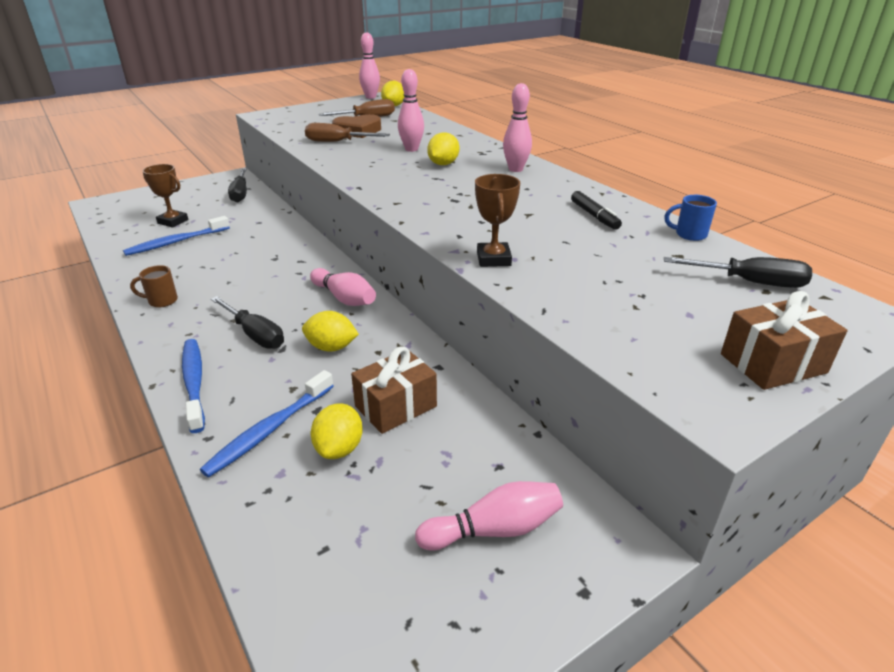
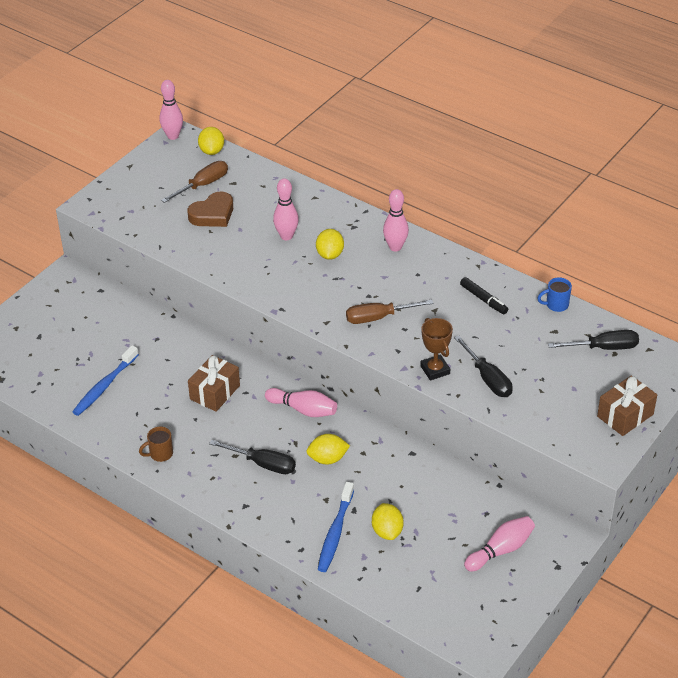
camera: 20 degrees left, 10 degrees up
(173, 221) = (73, 360): brown trophy -> none
(194, 383) = (256, 515): blue toothbrush -> none
(240, 193) = (100, 301): black screwdriver -> black screwdriver (488, 378)
(337, 142) = (209, 240): brown screwdriver -> brown screwdriver (378, 317)
(396, 406) = (402, 492): brown gift -> brown gift (215, 392)

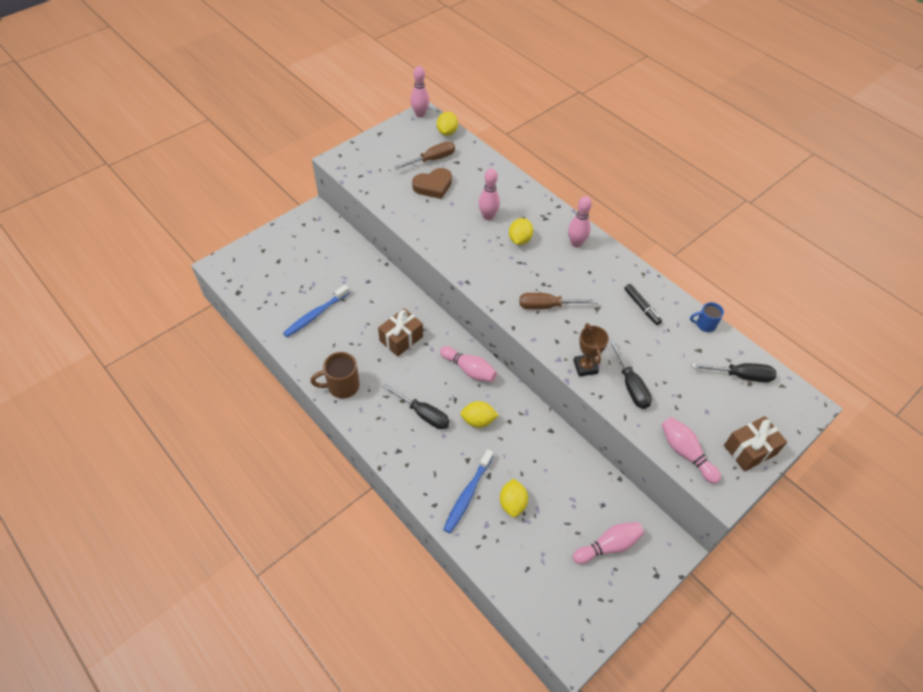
camera: 10 degrees right, 10 degrees up
(160, 454) = (342, 386): brown mug -> brown mug, size x1.60
(559, 431) = (685, 453): none -> pink bowling pin

